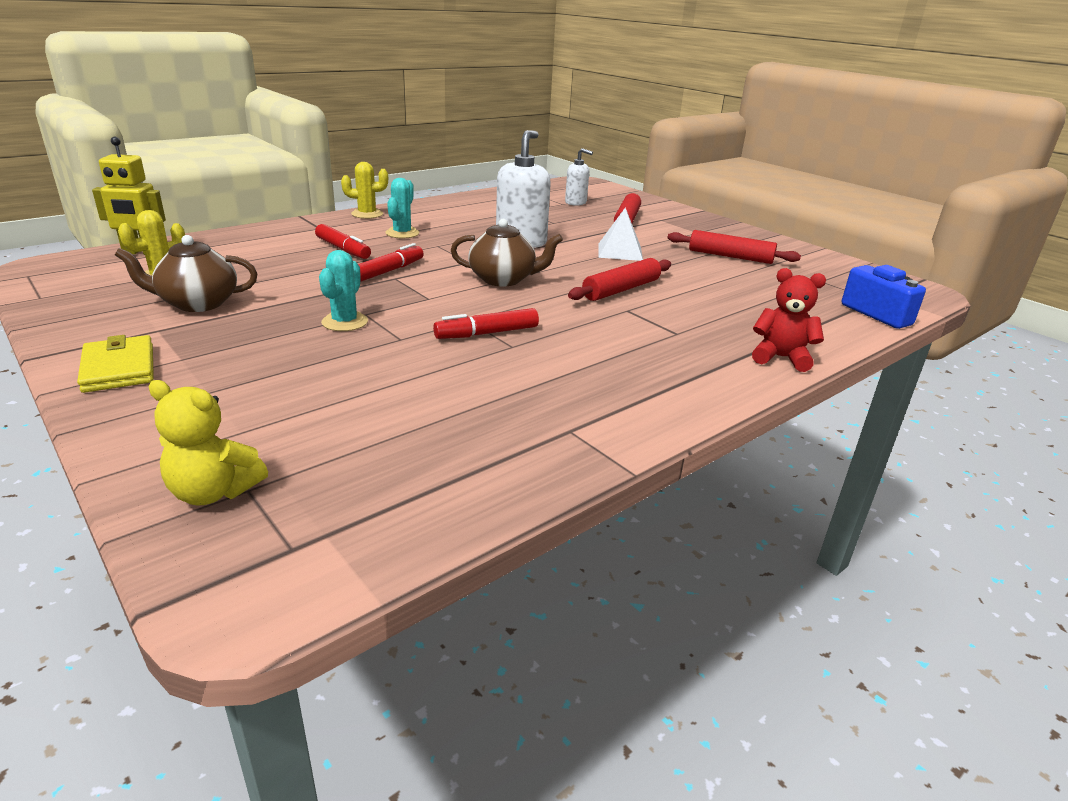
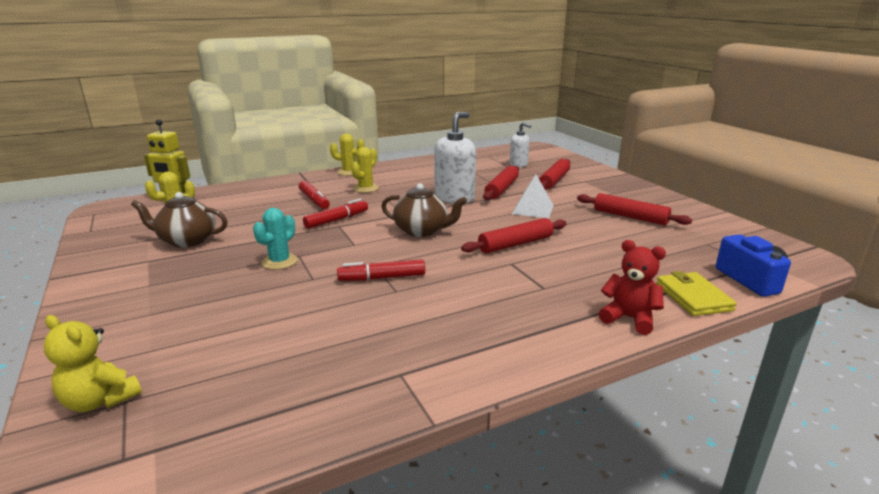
camera: 15 degrees right, 5 degrees down
(119, 368) = (103, 290): yellow wallet -> yellow wallet (693, 297)
(402, 233) = (365, 188): turquoise cactus -> yellow cactus
(571, 230) = (501, 189): none -> red rolling pin

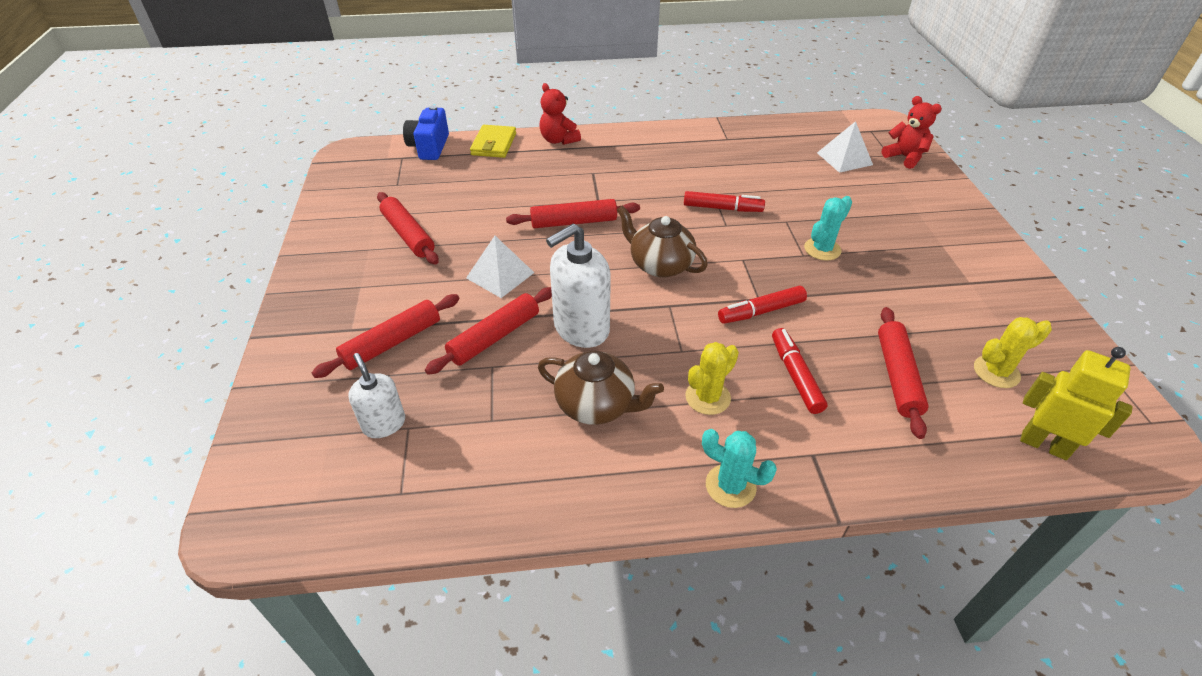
camera: 160 degrees left, 20 degrees up
(100, 400) = (904, 157): yellow teddy bear -> red teddy bear
(187, 240) = (946, 310): brown teapot -> brown teapot (596, 405)
(211, 375) = (844, 158): none -> white pyramid
(248, 208) = (897, 376): none -> red rolling pin
(349, 172) = (730, 486): yellow cactus -> turquoise cactus

